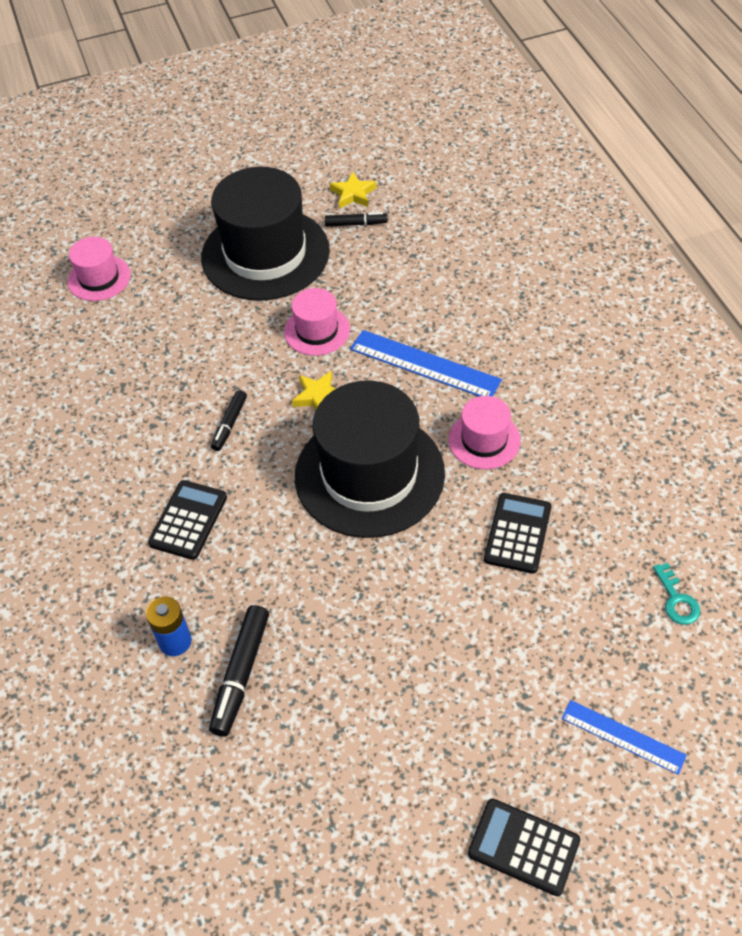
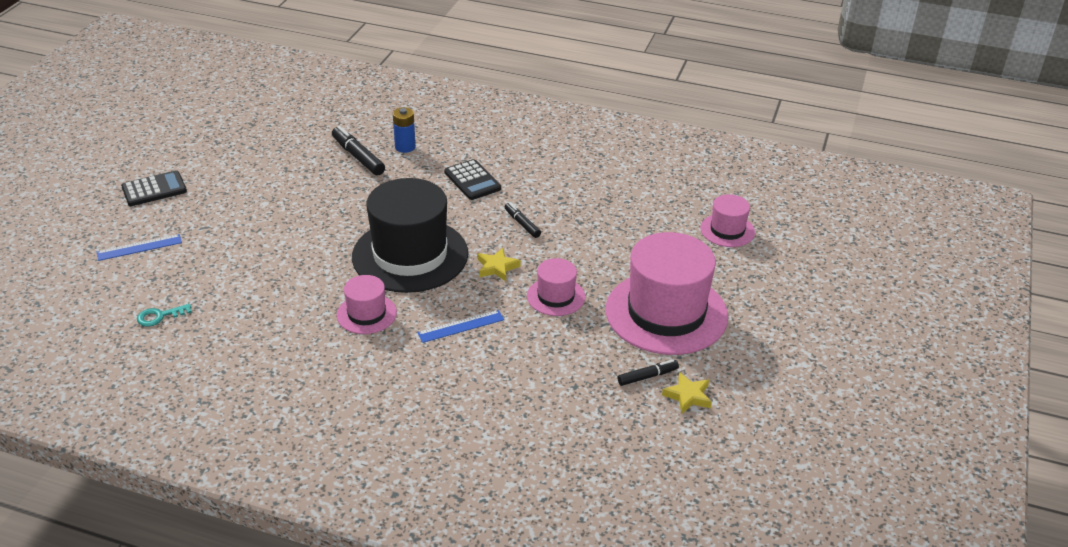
camera: 125 degrees right, 15 degrees down
(265, 254) = (666, 313): black hat -> pink hat
(356, 224) = (647, 376): black marker -> black marker turned 150 degrees counterclockwise
(424, 365) = (461, 326): blue ruler -> blue ruler, size x0.63
(517, 533) = (289, 285): black calculator -> none
(676, 600) = (159, 316): turquoise key -> turquoise key turned 45 degrees counterclockwise

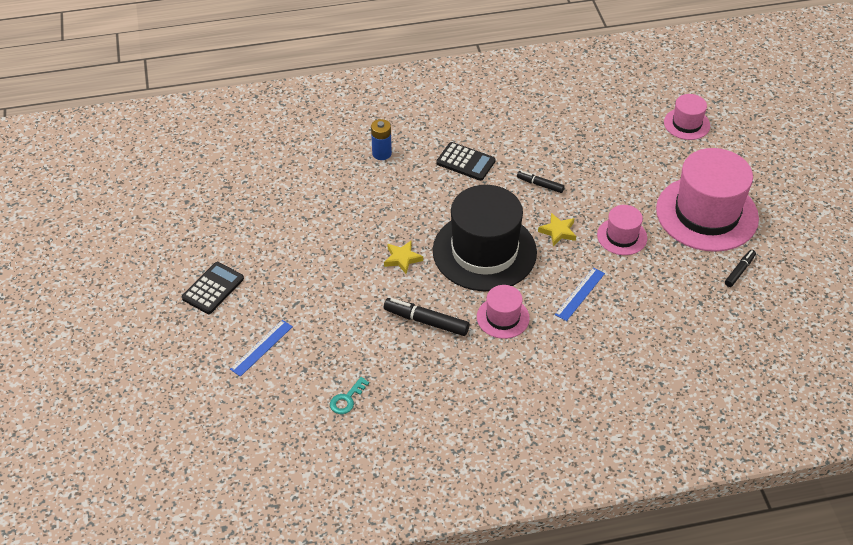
camera: 30 degrees left, 10 degrees up
(358, 157) = (353, 180): black marker -> black marker (426, 321)
(688, 396) = (777, 273): yellow star -> yellow star (402, 259)

